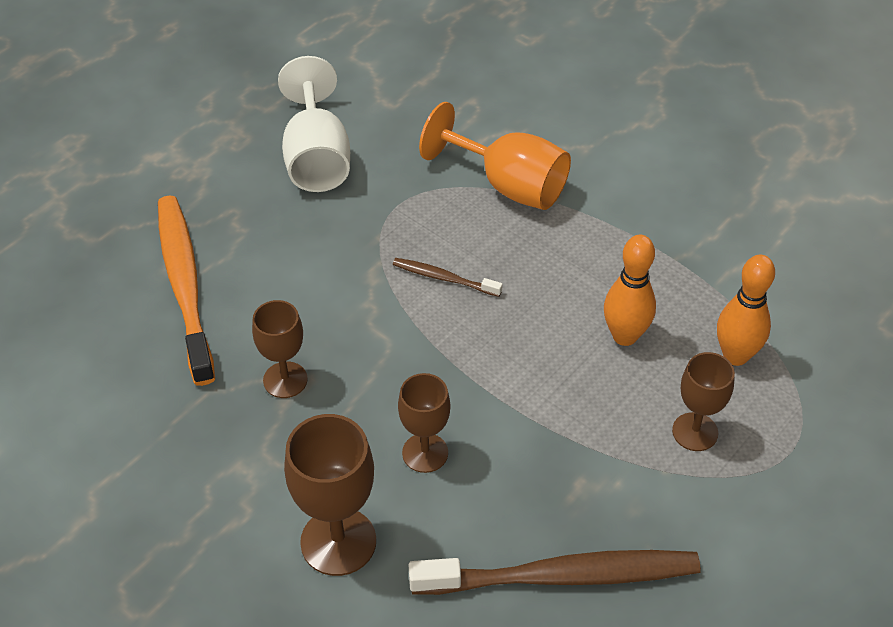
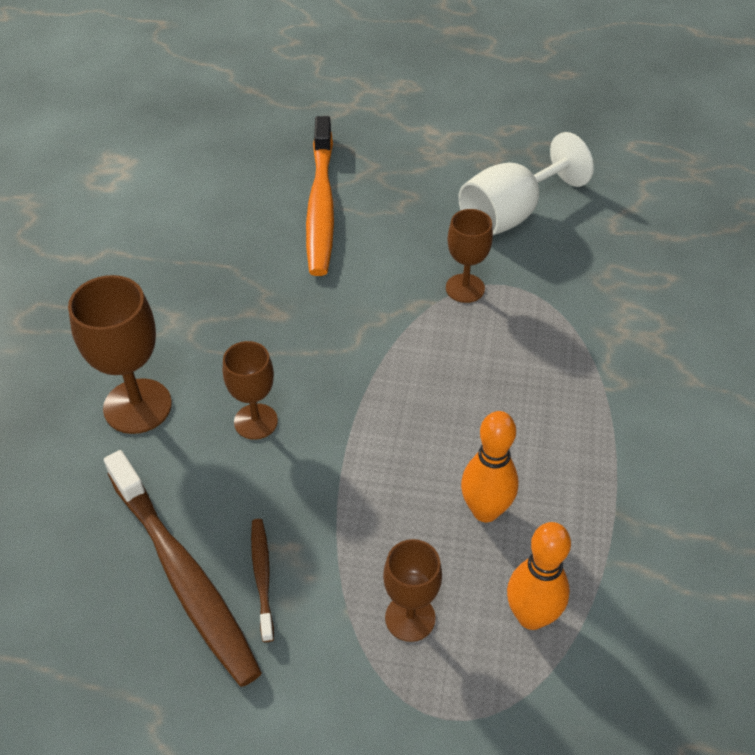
camera: 60 degrees right, 0 degrees up
(185, 285) = (321, 206): orange toothbrush -> orange toothbrush turned 135 degrees clockwise
(285, 380) = (271, 302): brown goblet -> brown goblet (465, 288)
(444, 278) = (449, 350): brown toothbrush -> brown toothbrush (262, 576)
(508, 185) = (594, 346): orange goblet -> none

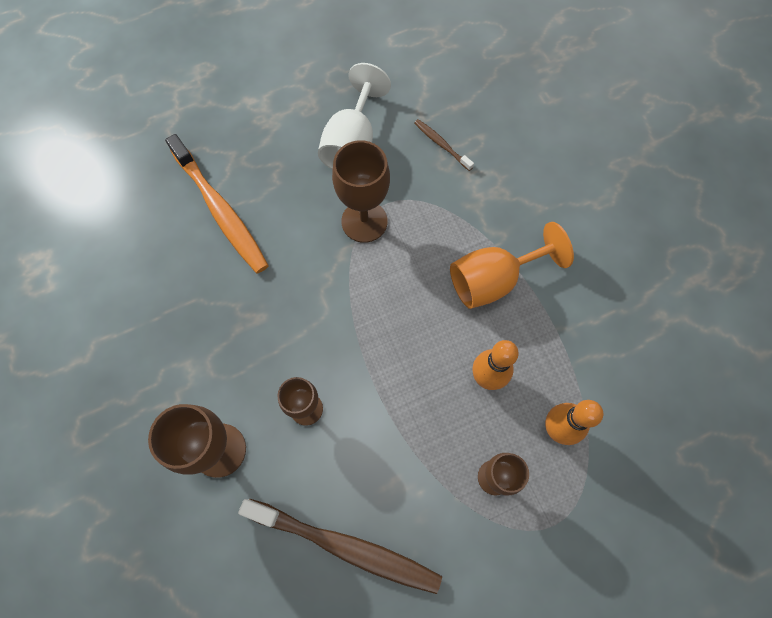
camera: 35 degrees left, 20 degrees up
(262, 576) = (393, 512): brown toothbrush -> brown toothbrush (441, 144)
(465, 288) = (364, 221): brown goblet -> brown goblet, size x1.57
(573, 420) = (493, 280): none -> orange goblet

